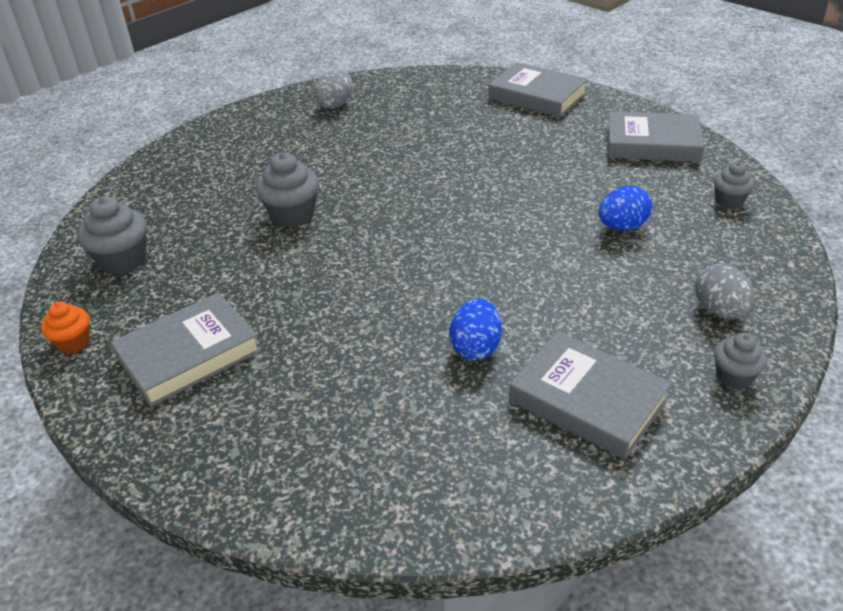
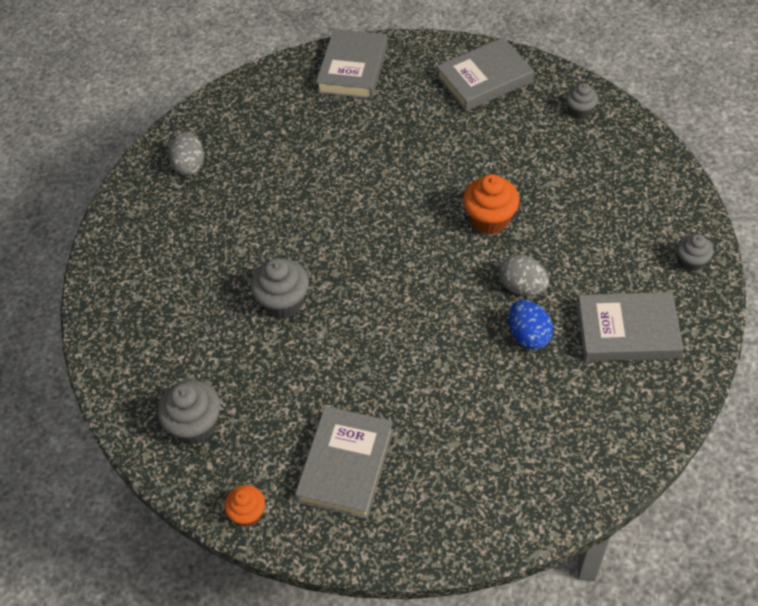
camera: 35 degrees left, 15 degrees up
(537, 96) = (353, 69): grey book -> grey book turned 75 degrees counterclockwise
(542, 241) = (490, 219): none -> orange cupcake
(622, 227) = (531, 175): blue egg -> none
(719, 311) = (646, 214): grey egg -> grey egg (522, 287)

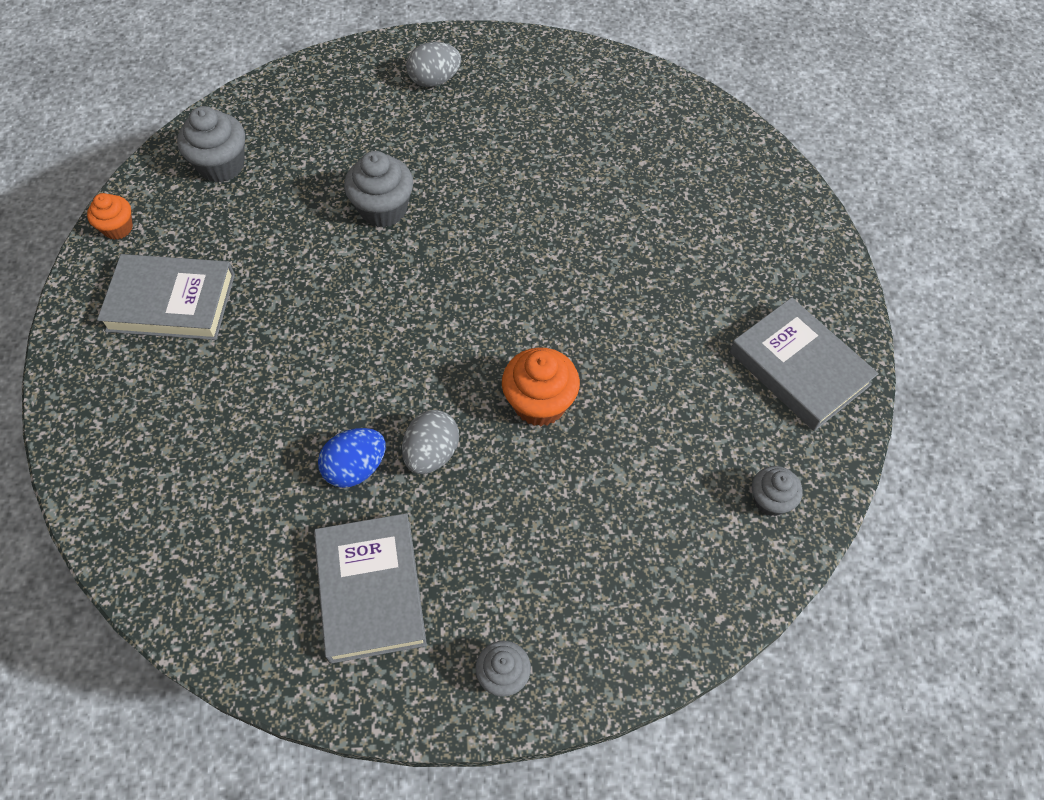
camera: 75 degrees right, 5 degrees up
(190, 165) = (568, 88): grey egg -> grey egg (434, 80)
(353, 69) = (772, 214): grey book -> none

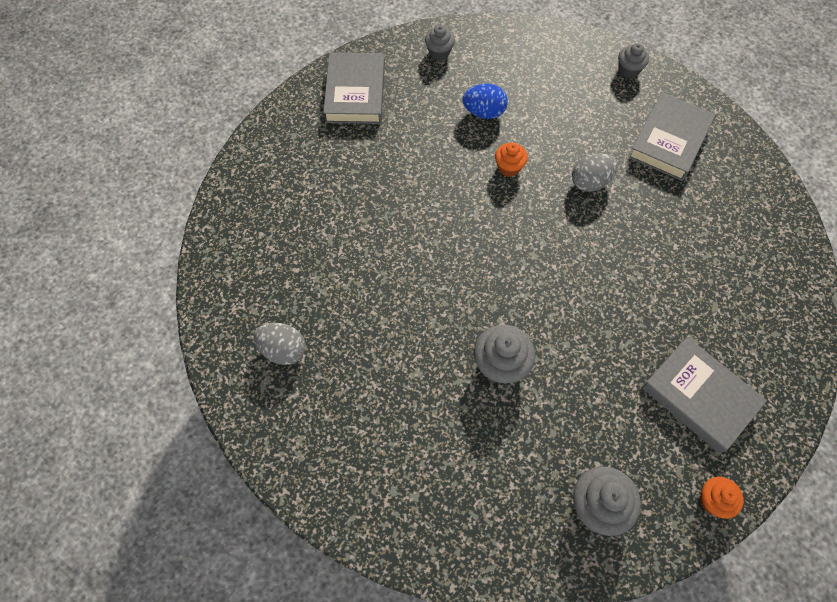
camera: 140 degrees left, 5 degrees up
(356, 468) = (639, 202): blue egg -> blue egg (484, 112)
(434, 80) = (366, 463): grey egg -> grey egg (283, 350)
(539, 403) = (509, 167): orange cupcake -> orange cupcake, size x0.62

